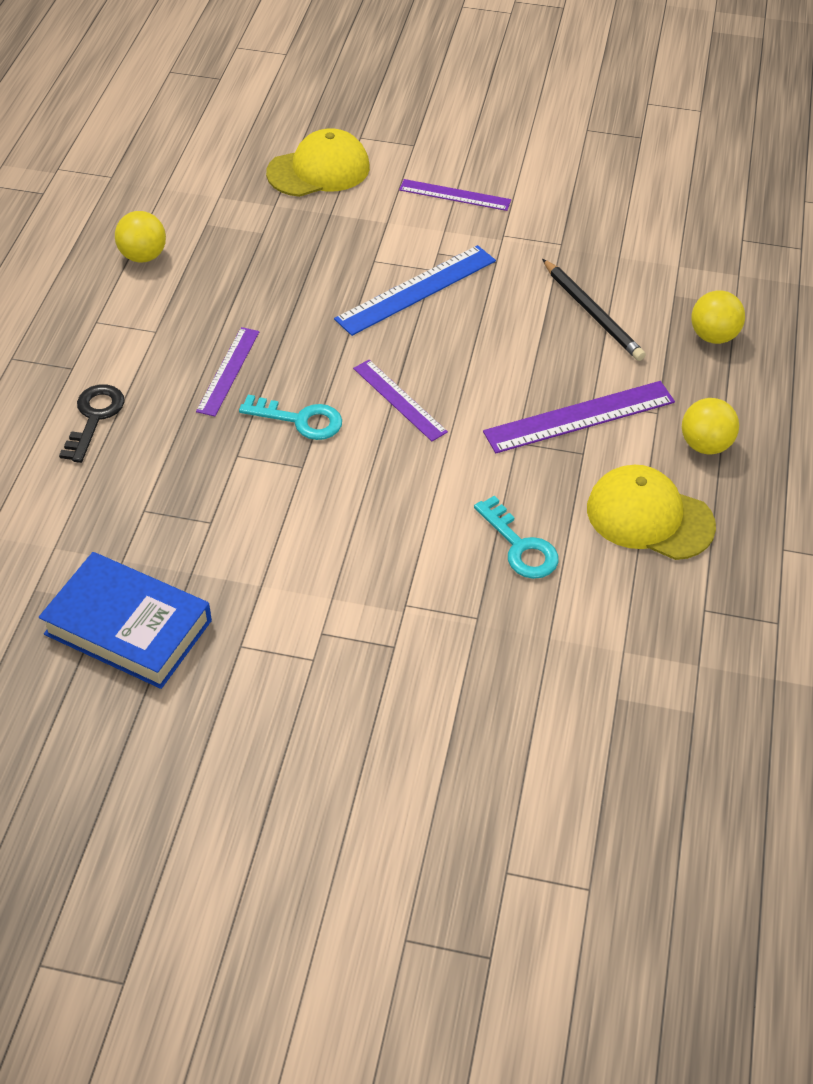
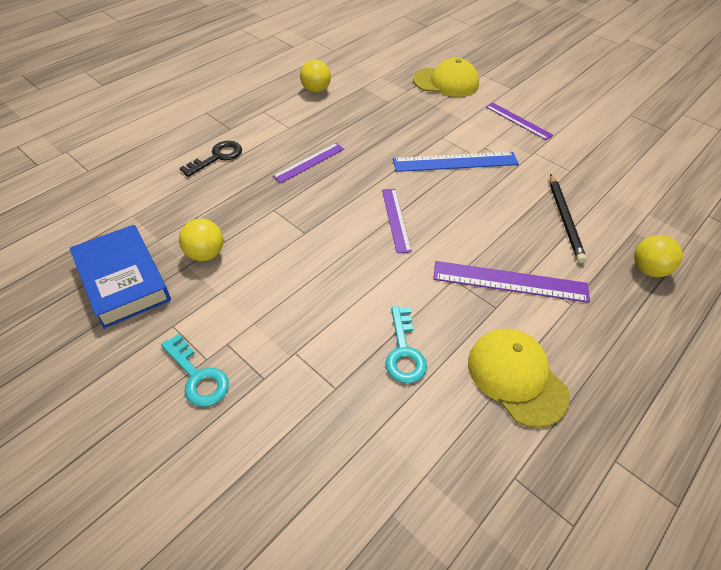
camera: 30 degrees right, 0 degrees up
(300, 420) = (326, 205): turquoise key -> turquoise key (197, 376)
(705, 445) = (595, 344): yellow ball -> yellow ball (205, 254)

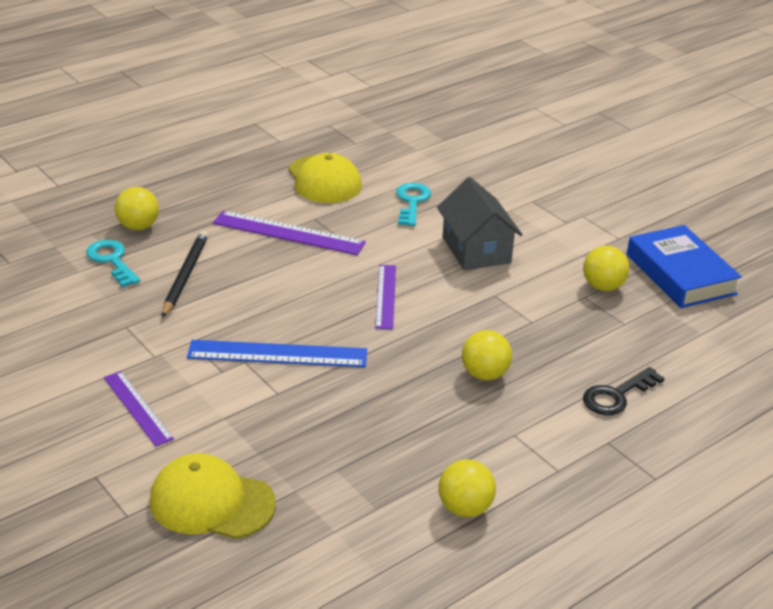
camera: 170 degrees left, 15 degrees down
(197, 376) = (587, 207): turquoise key -> turquoise key (112, 260)
(309, 162) = (484, 374): purple ruler -> yellow ball
(324, 285) = (476, 250): none -> grey house

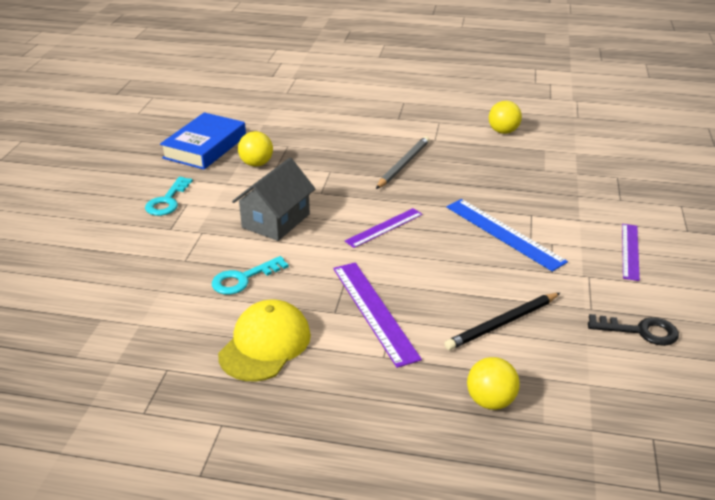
camera: 130 degrees left, 0 degrees up
(112, 260) = (550, 376): turquoise key -> turquoise key (167, 201)
(212, 502) = (627, 189): yellow cap -> none
(484, 374) = (403, 164): yellow ball -> grey pencil
(616, 395) = (359, 127): black key -> black key (640, 331)

